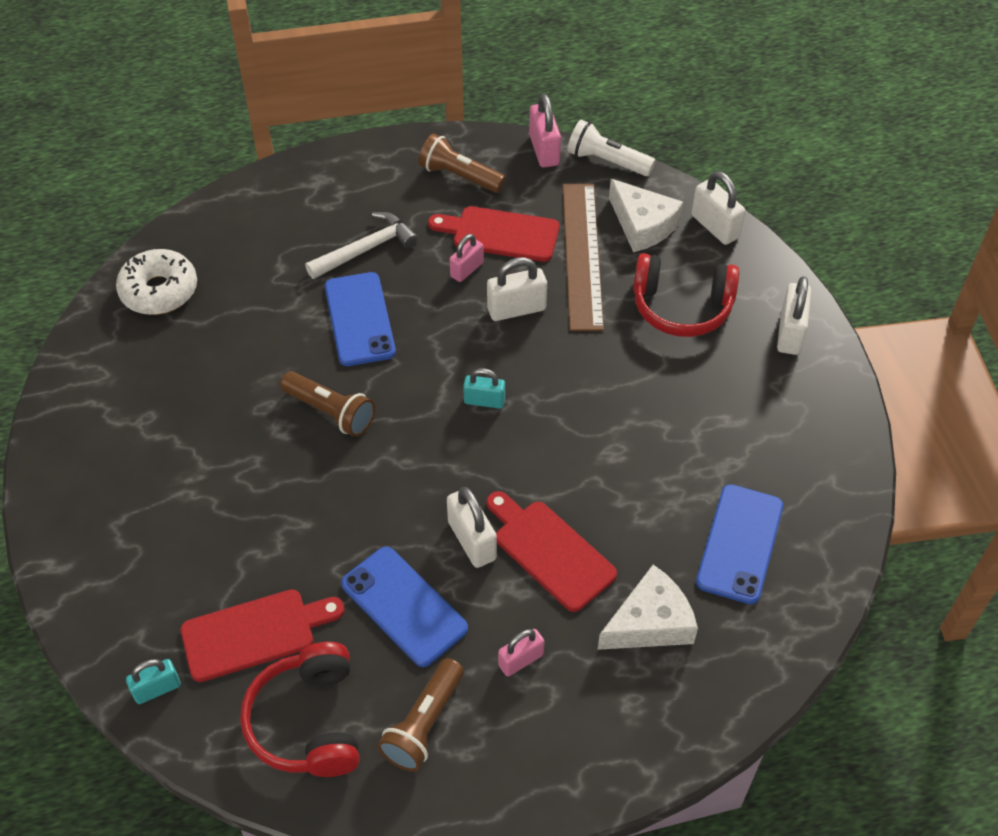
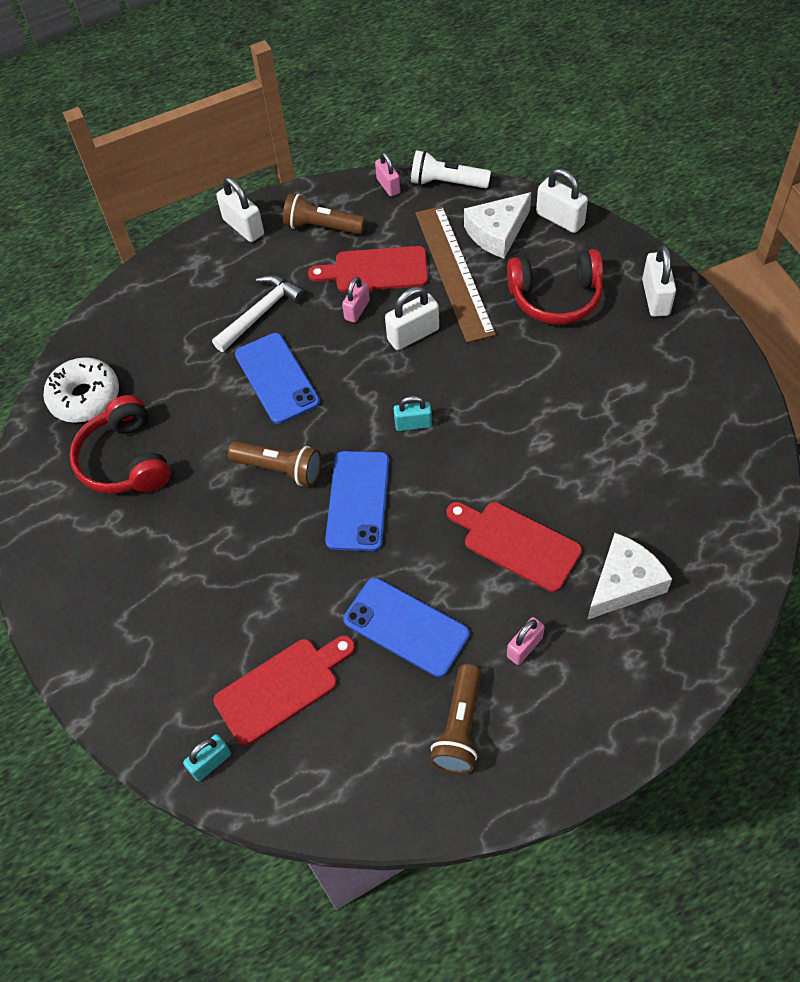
camera: 10 degrees left, 5 degrees up
(308, 722) = (357, 754): red headphones -> red headphones (126, 460)
(472, 540) = (445, 552): white padlock -> white padlock (243, 227)
(544, 150) = (388, 186): pink padlock -> pink padlock, size x0.66
(642, 225) = (497, 232): white cheese -> white cheese turned 105 degrees clockwise
(739, 543) = (676, 493): blue phone -> blue phone (358, 500)

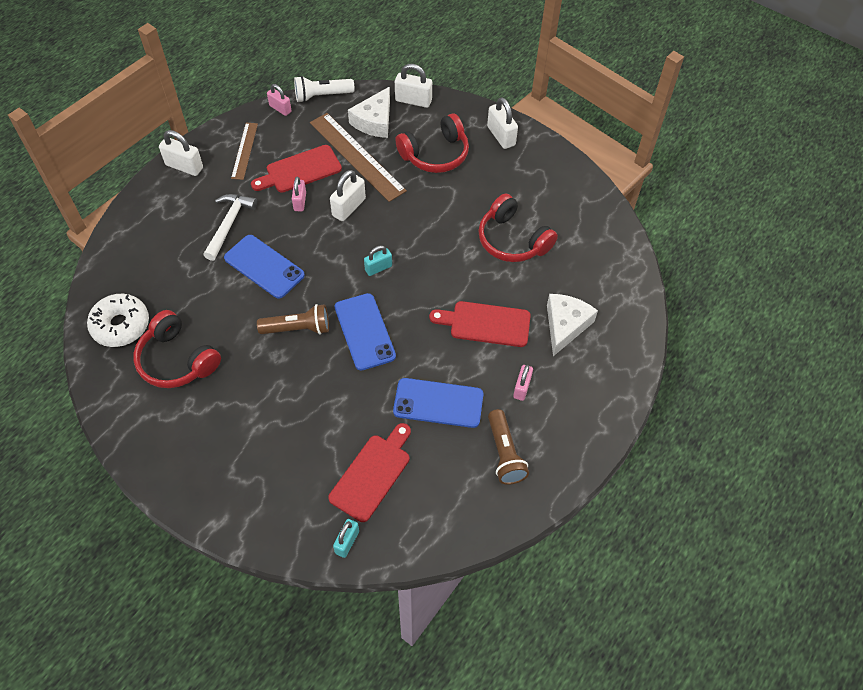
camera: 30 degrees left, 0 degrees up
(321, 227) = (244, 150): brown flashlight -> brown ruler
(605, 443) = (512, 240): none -> red headphones

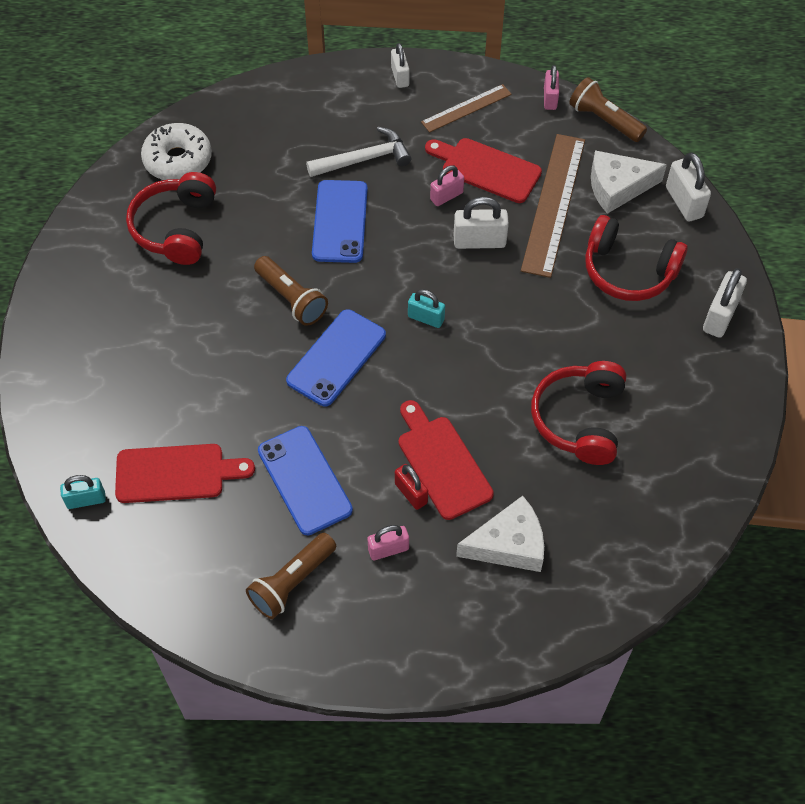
camera: 55 degrees right, 0 degrees up
(184, 166) = (400, 76): white padlock -> white padlock, size x0.66
(322, 96) = (604, 120): white flashlight -> brown flashlight
(493, 352) = (411, 493): none -> red padlock

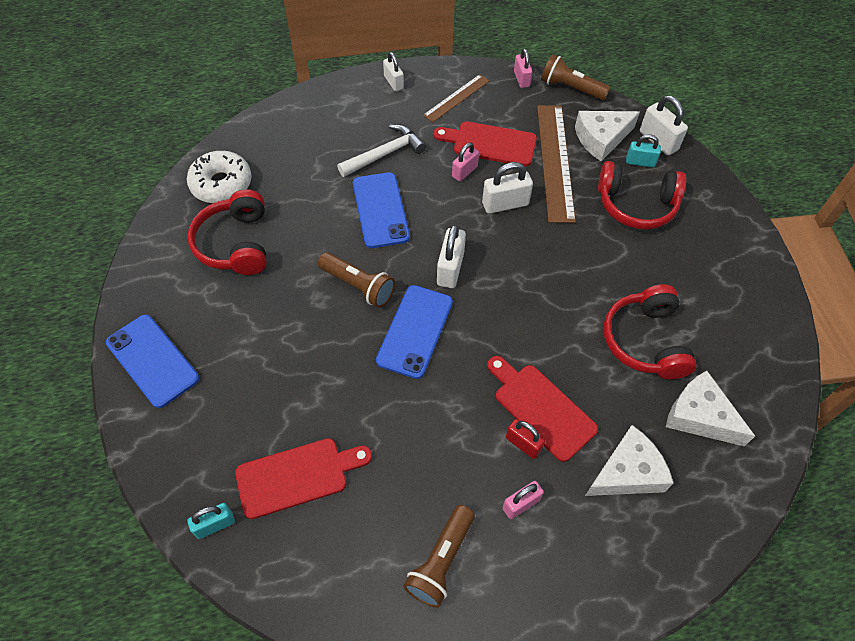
camera: 15 degrees left, 0 degrees up
(305, 480) = (421, 454): blue phone -> blue phone (152, 360)
(426, 318) = (482, 279): turquoise padlock -> turquoise padlock (640, 162)
(608, 507) = (699, 416): none -> white cheese
(720, 316) = (724, 227): white padlock -> white padlock (450, 269)

